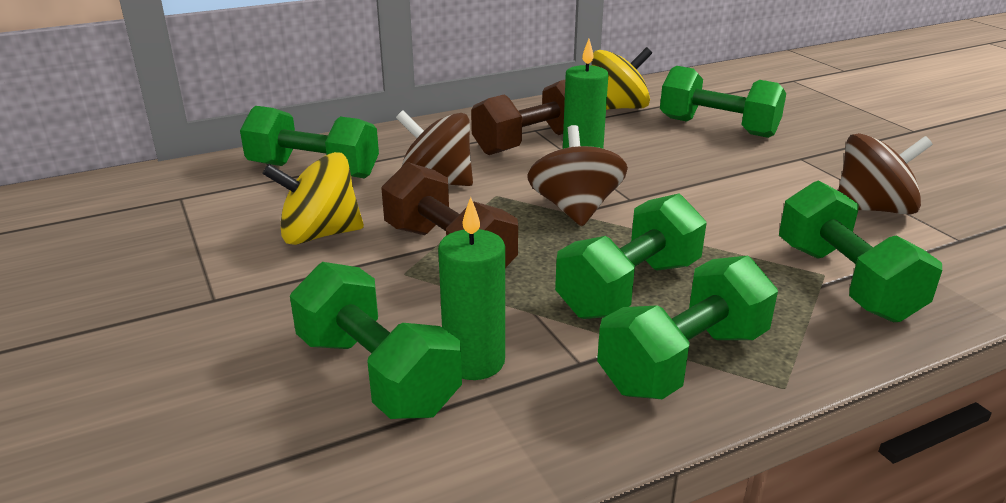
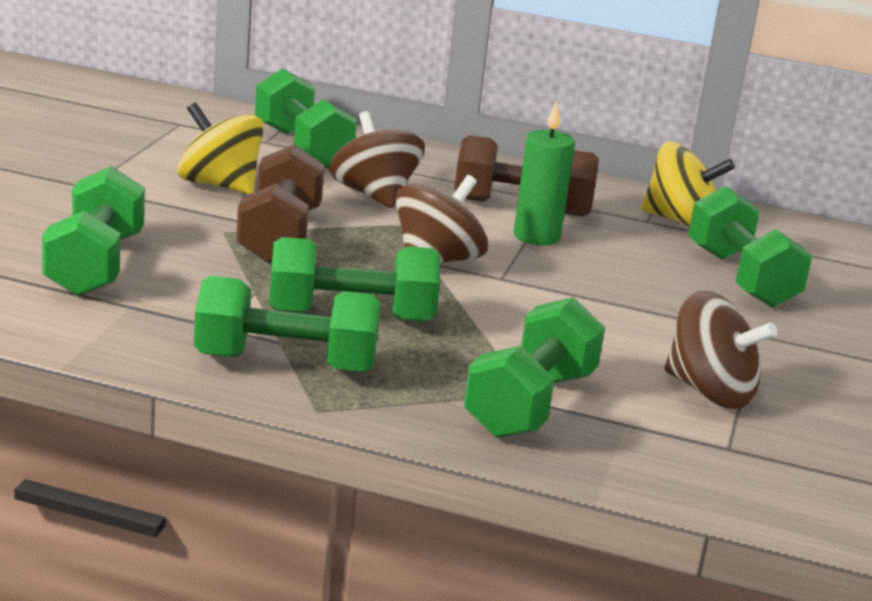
camera: 40 degrees right, 5 degrees down
(474, 361) = (160, 291): green candle -> none

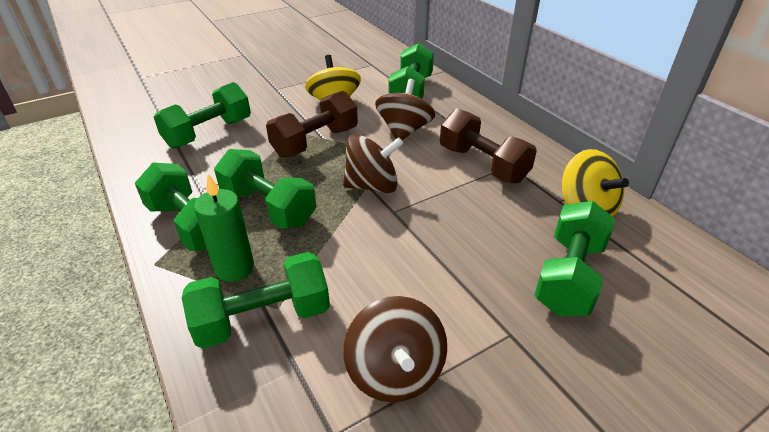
camera: 45 degrees right, 15 degrees up
(536, 236) = (460, 188): green candle -> green candle (234, 268)

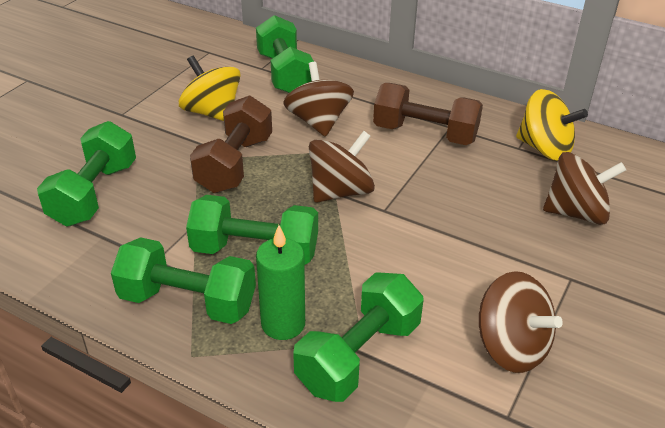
camera: 30 degrees left, 0 degrees up
(569, 276) = (576, 212): green dumbbell -> brown spinning top

